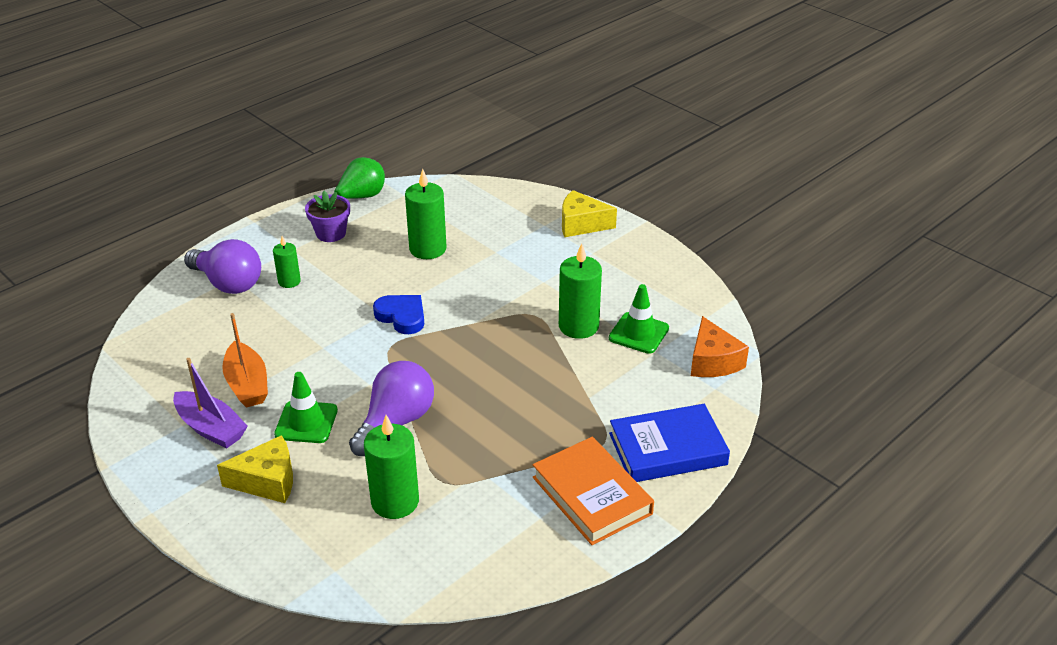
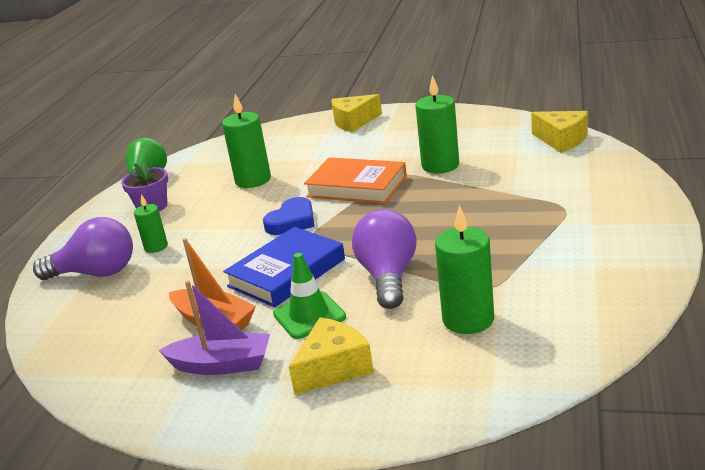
camera: 30 degrees left, 10 degrees down
(402, 316) = (292, 221): blue heart -> blue heart turned 120 degrees clockwise
(592, 495) = (607, 237): orange book -> orange book (357, 186)
(638, 333) = (488, 150): green traffic cone -> none
(667, 449) = (613, 190): blue book -> blue book (286, 273)
(712, 361) = (562, 140): orange cheese -> yellow cheese

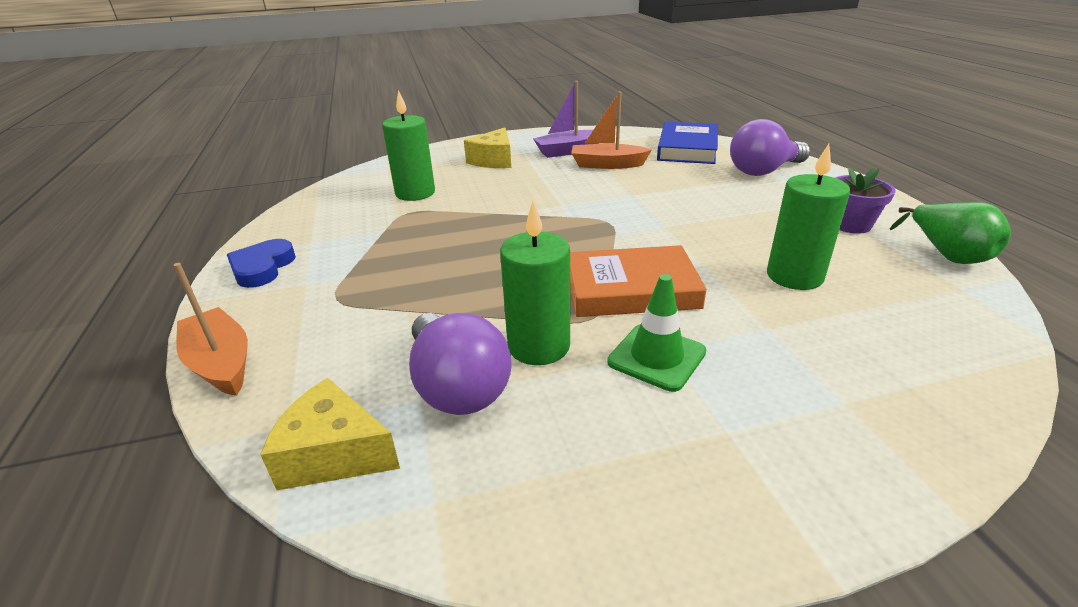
camera: 150 degrees right, 5 degrees up
(156, 247) = (754, 194): green candle -> none
(286, 273) = (593, 196): blue book -> blue book (687, 148)
(292, 221) = (654, 235): blue heart -> blue heart (262, 268)
(309, 315) = (539, 177): green traffic cone -> green traffic cone (656, 357)
(354, 122) = (839, 454): yellow cheese -> none
(388, 277) = (499, 207): purple light bulb -> purple light bulb (457, 386)
(638, 180) = (221, 363): none -> orange boat

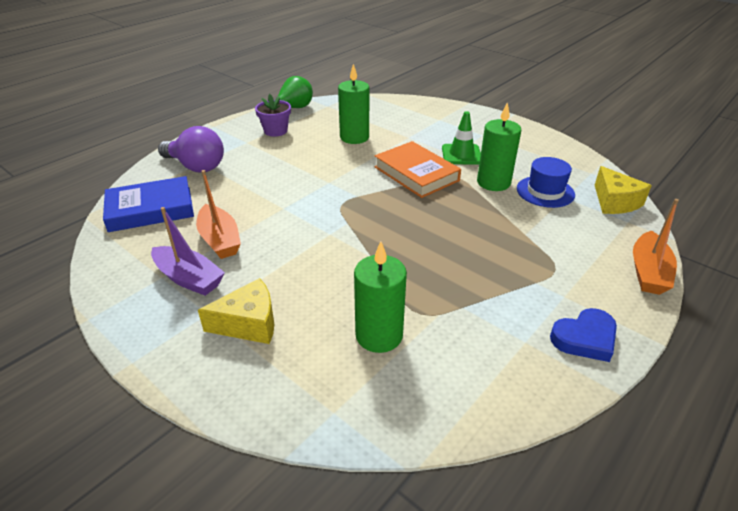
camera: 125 degrees left, 5 degrees up
(457, 386) = (545, 191): purple light bulb -> blue hat

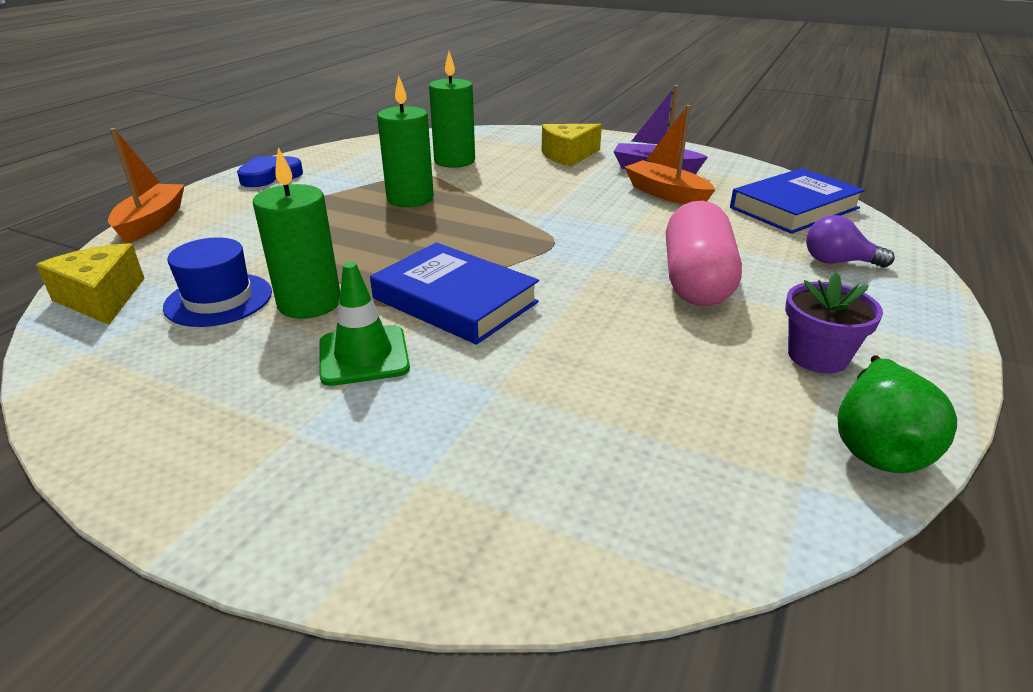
camera: 165 degrees right, 5 degrees down
(196, 166) = (838, 262): purple light bulb -> purple light bulb, size x0.61
(284, 167) = (696, 280): none -> pink capsule
(354, 137) = (624, 366): green candle -> green candle (410, 199)
(416, 174) = (455, 300): orange book -> blue book

